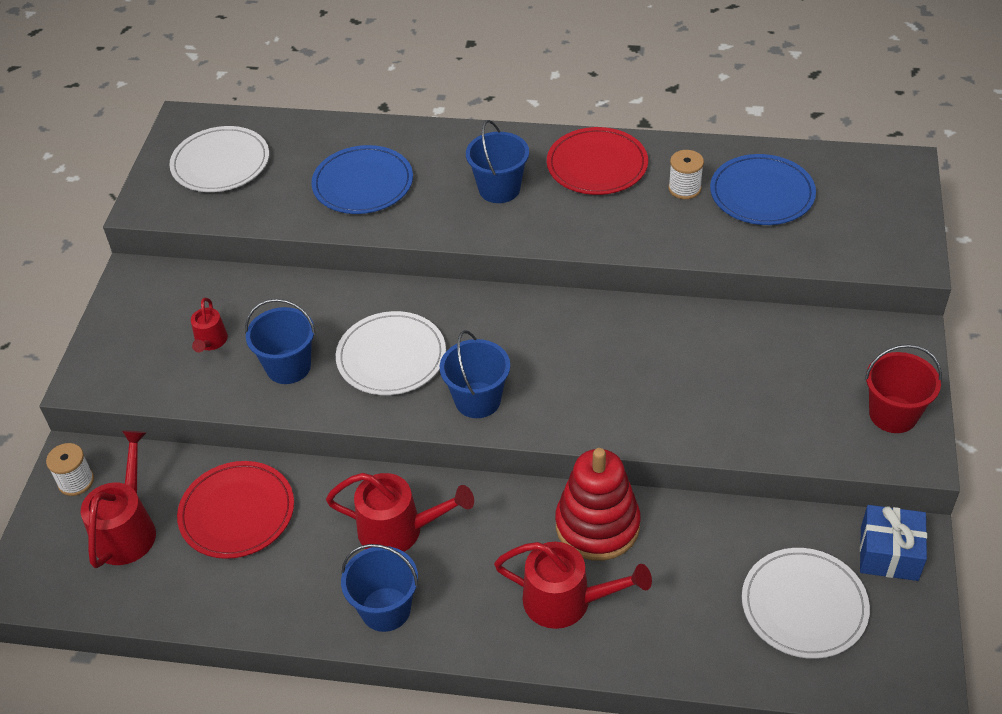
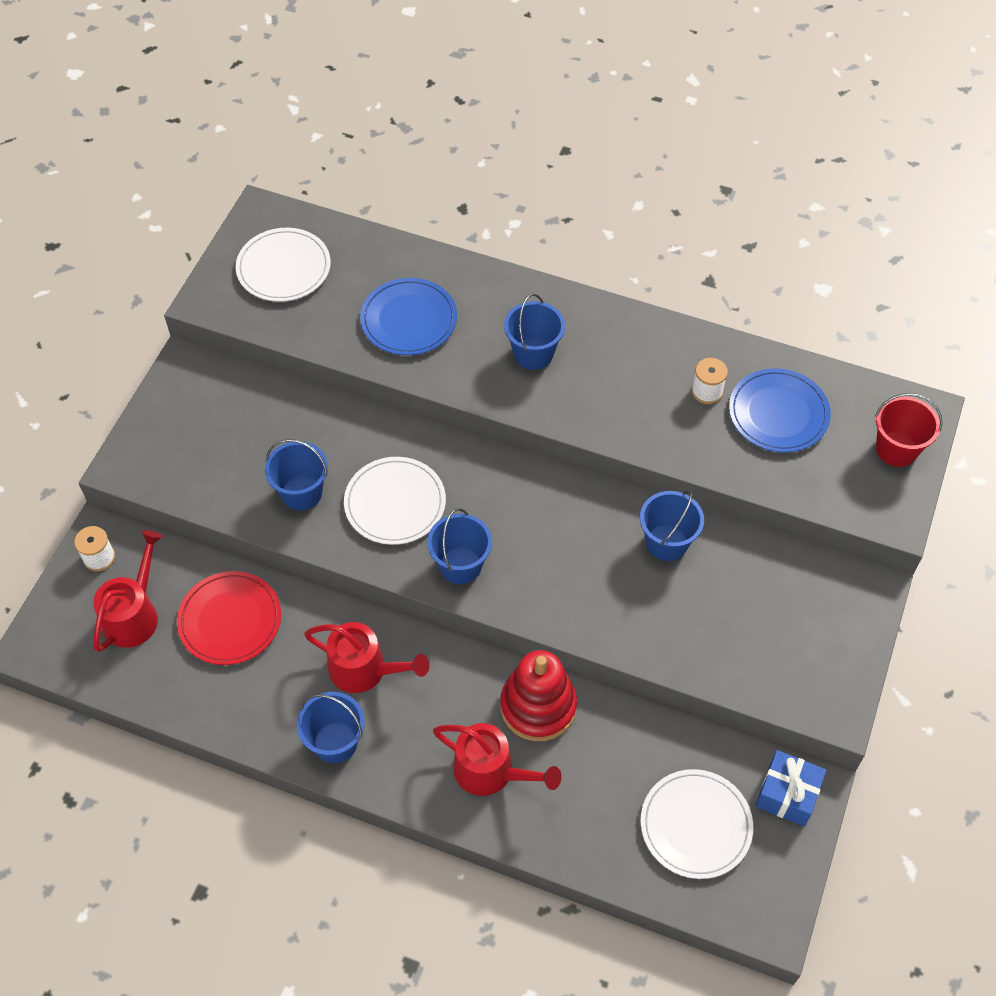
camera: 10 degrees right, 10 degrees up
(210, 342) = (238, 451): red watering can -> none
(597, 165) = (632, 346): red plate -> none
(686, 336) = (667, 542): none -> blue bucket
(893, 414) = (830, 666): red bucket -> red bucket (896, 449)

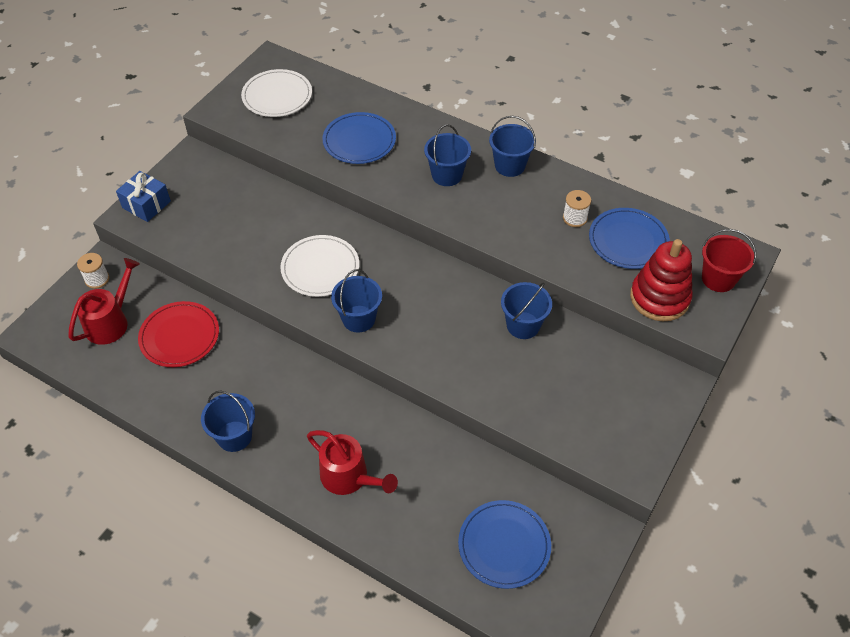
camera: 10 degrees right, 5 degrees down
(301, 492) = (252, 251): blue bucket -> blue bucket (509, 166)
(365, 670) = (271, 387): red watering can -> none
(538, 706) = (398, 434): red stacking toy -> red stacking toy (659, 298)
(696, 825) = (504, 545): white plate -> blue plate
(787, 794) = (584, 533): blue gift -> blue gift (146, 204)

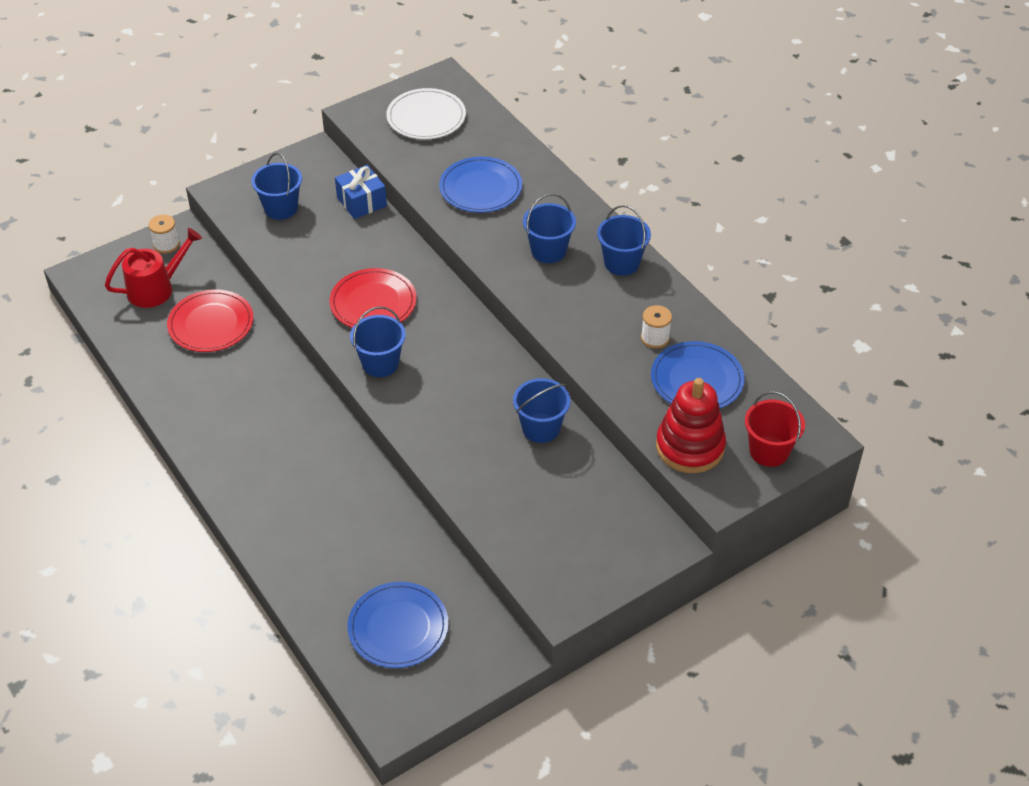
camera: 25 degrees right, 5 degrees down
(146, 204) = (244, 186): blue gift -> blue gift (361, 202)
(234, 436) = (207, 432): blue bucket -> blue bucket (281, 208)
(320, 268) = (373, 303): white plate -> red plate
(349, 477) = (290, 510): red watering can -> none

